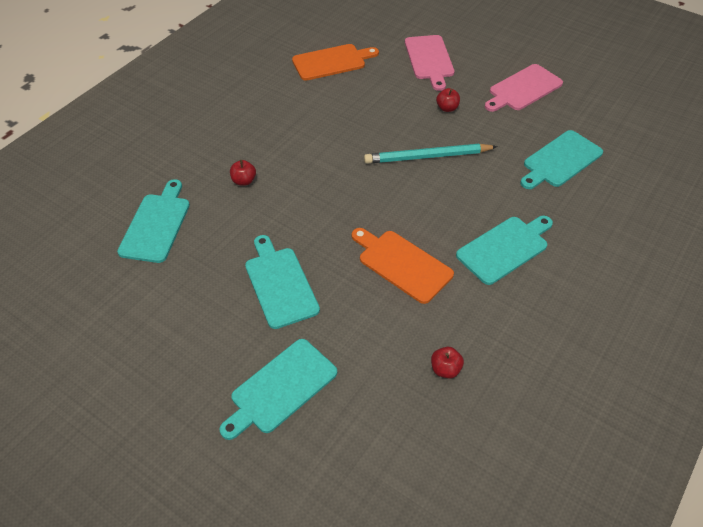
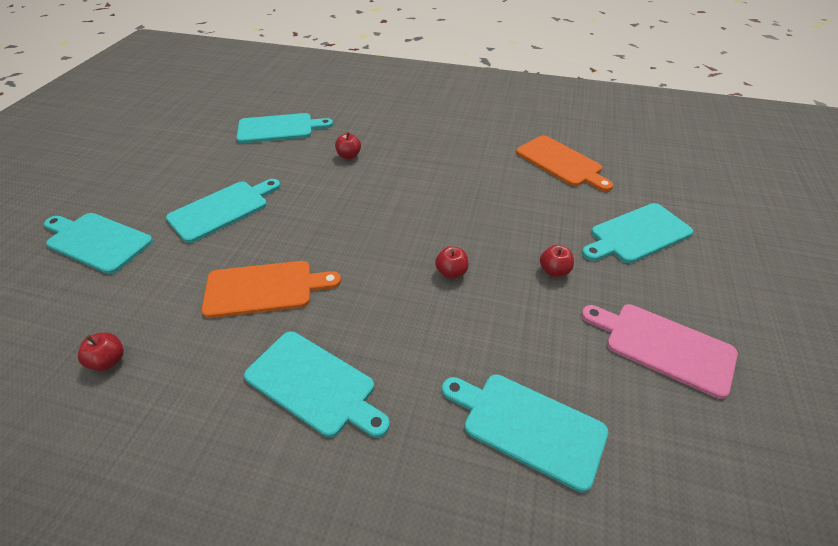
camera: 70 degrees right, 5 degrees down
(402, 264) = (264, 288): orange cutting board -> orange cutting board turned 60 degrees clockwise
(428, 156) = (451, 272): turquoise pencil -> red apple
(429, 59) = (637, 234): pink cutting board -> turquoise cutting board

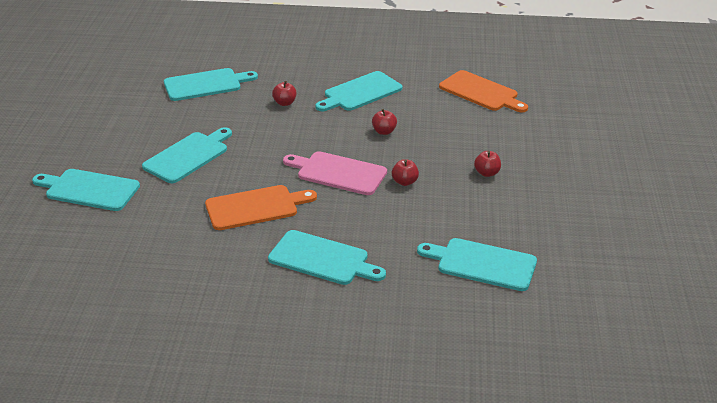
camera: 10 degrees left, 10 degrees down
(109, 361) = (156, 263): red apple -> red apple (384, 131)
(637, 234) = (551, 142): turquoise cutting board -> turquoise cutting board (360, 93)
(663, 346) = (573, 211): pink cutting board -> pink cutting board (338, 173)

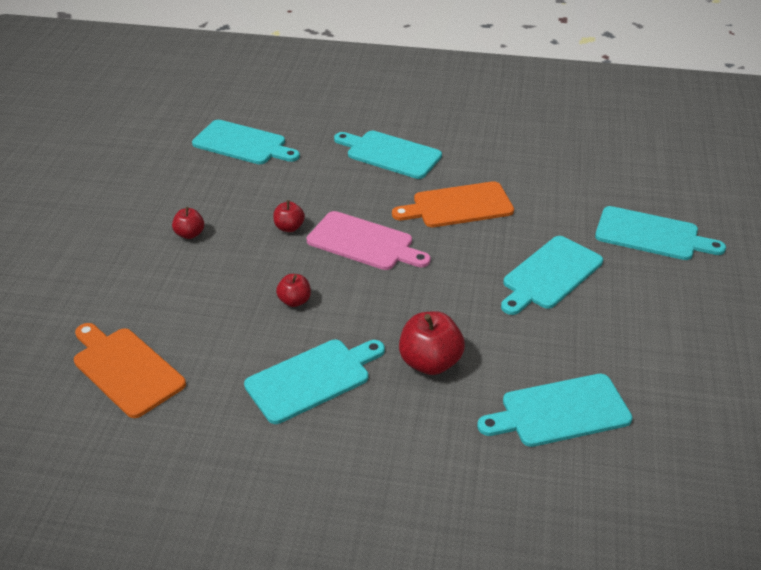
camera: 175 degrees left, 5 degrees up
(284, 103) = (430, 362): red apple -> red apple, size x1.76

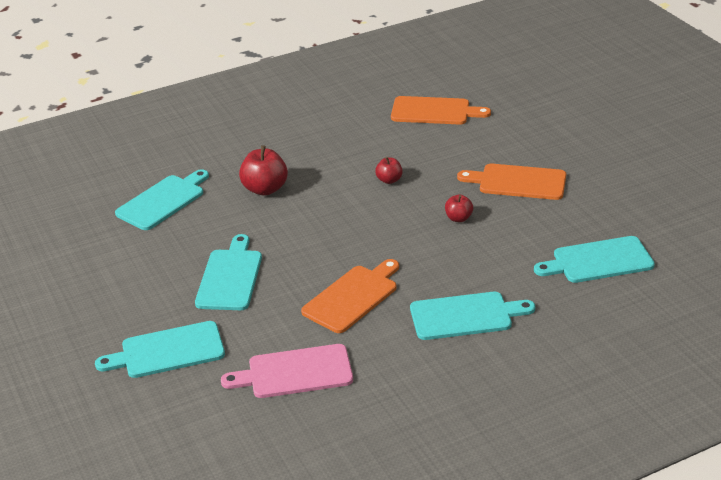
camera: 145 degrees right, 5 degrees down
(190, 234) = (518, 182): red apple -> orange cutting board
(312, 379) = (326, 152): turquoise cutting board -> none
(364, 242) = (391, 234): pink cutting board -> pink cutting board (295, 372)

